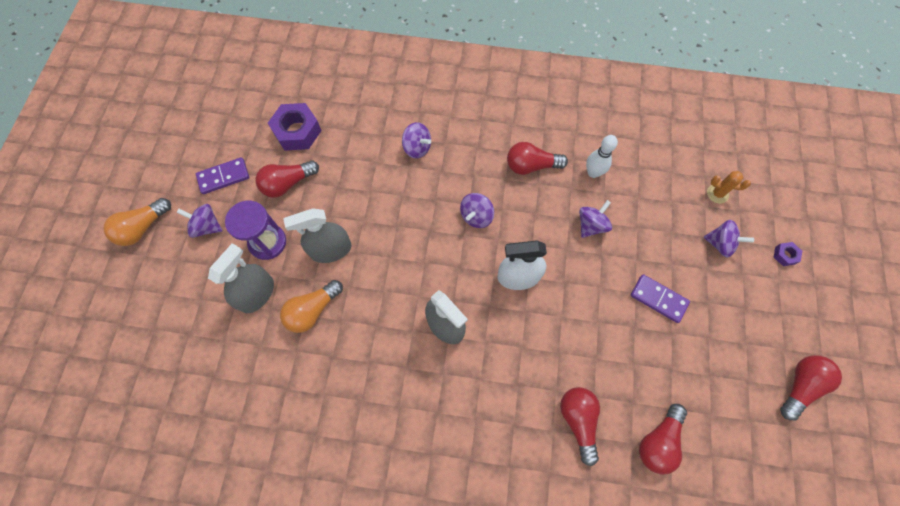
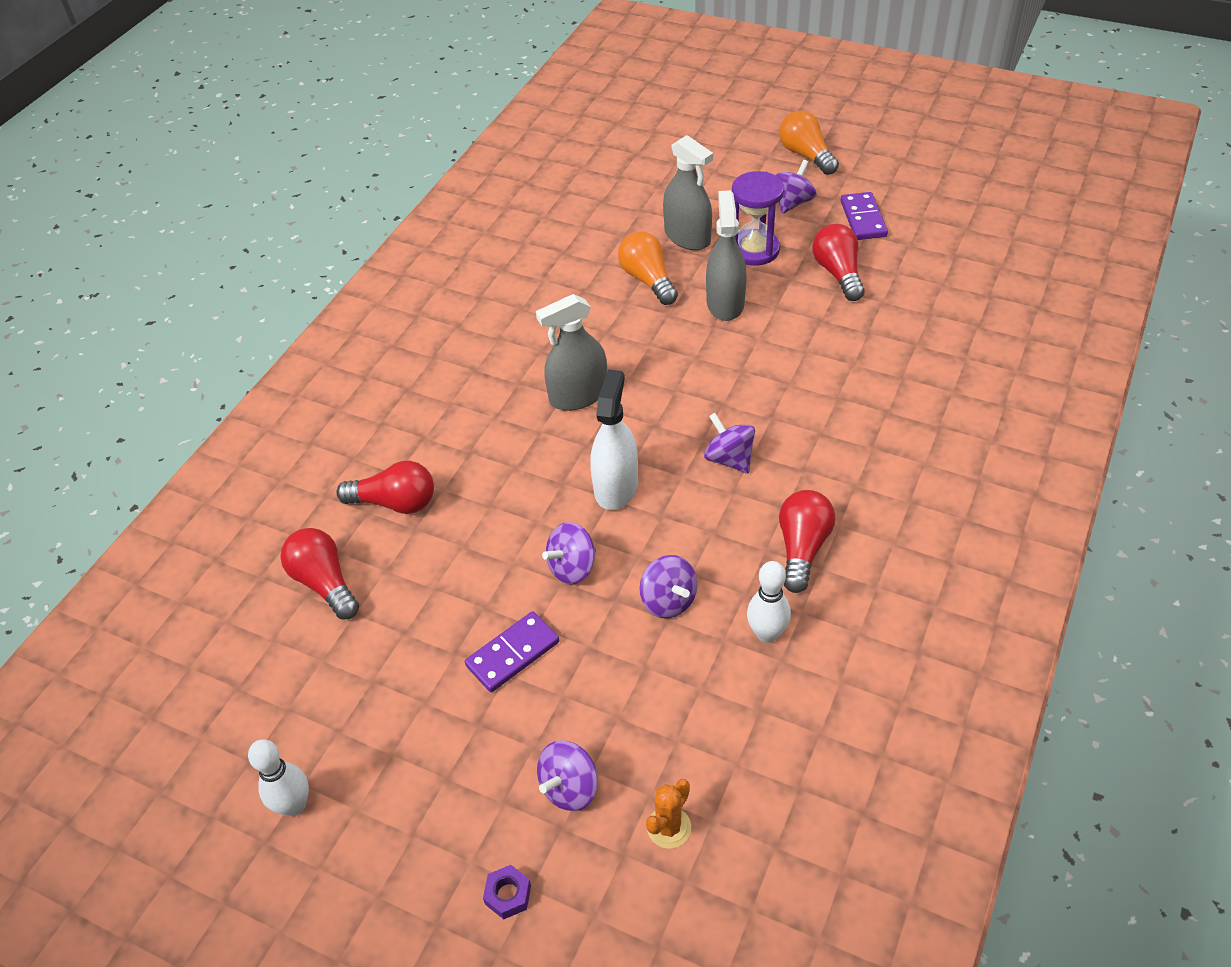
camera: 110 degrees right, 20 degrees down
(297, 131) = (925, 289): purple nut -> none
(417, 148) = (869, 412): purple spinning top -> purple spinning top (572, 567)
(800, 385) = (294, 805): red light bulb -> white bowling pin

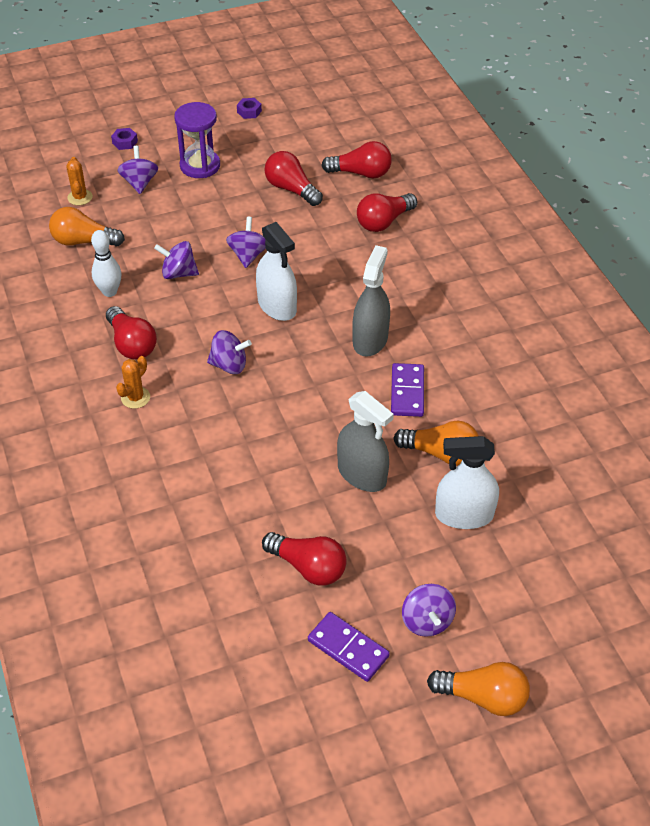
camera: 130 degrees right, 0 degrees up
(294, 805) = (249, 112): white bowling pin -> purple nut
(420, 622) = (291, 189): none -> red light bulb
(512, 654) = (229, 206): purple domino -> purple domino (407, 392)
(687, 237) = (464, 515): grey spray bottle -> white spray bottle
(731, 738) = (83, 241): none -> orange light bulb
(754, 250) = (398, 542): purple hourglass -> purple hourglass (200, 166)
(850, 487) = (135, 397): none -> orange cactus

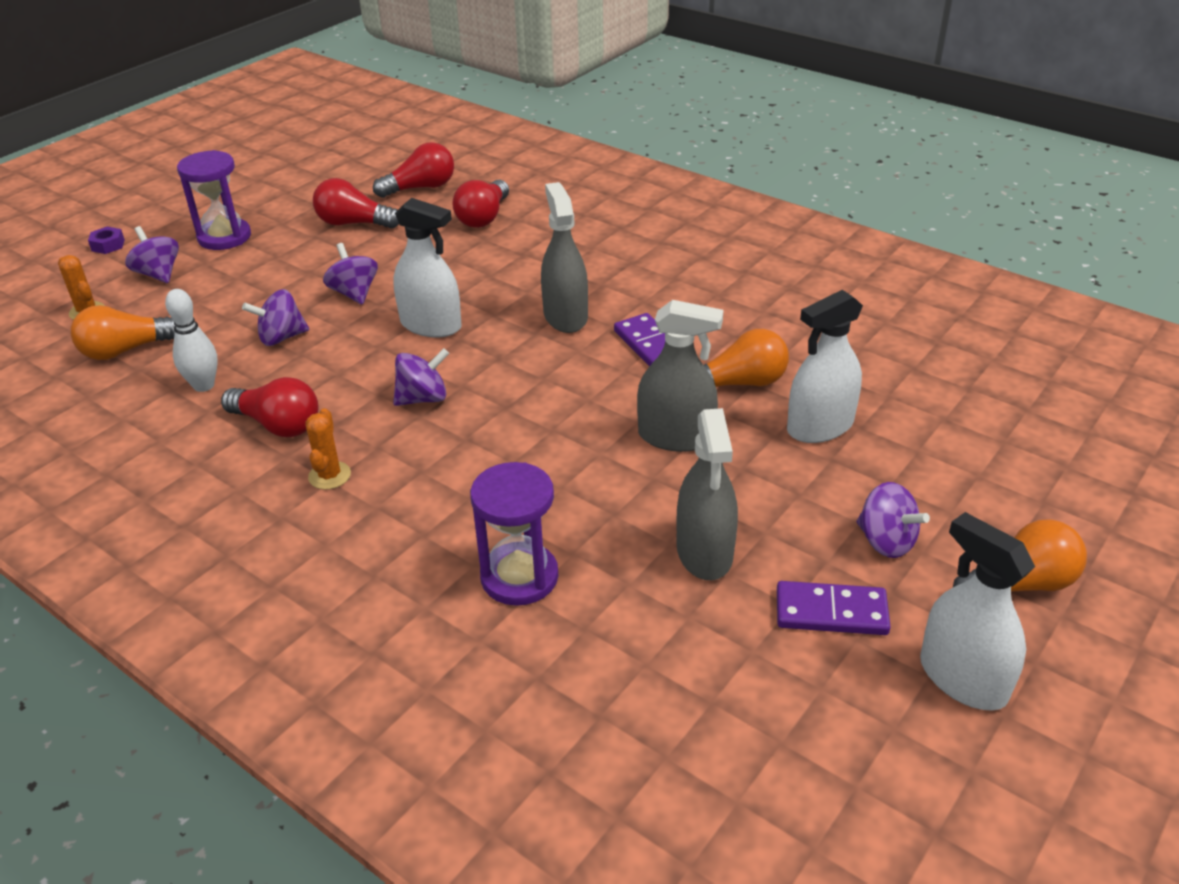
camera: 30 degrees left, 10 degrees down
(189, 525) = (519, 577): none -> purple hourglass
(249, 112) = (245, 177): purple nut -> none
(308, 567) = (704, 552): red light bulb -> grey spray bottle
(385, 734) = (962, 679): none -> white spray bottle

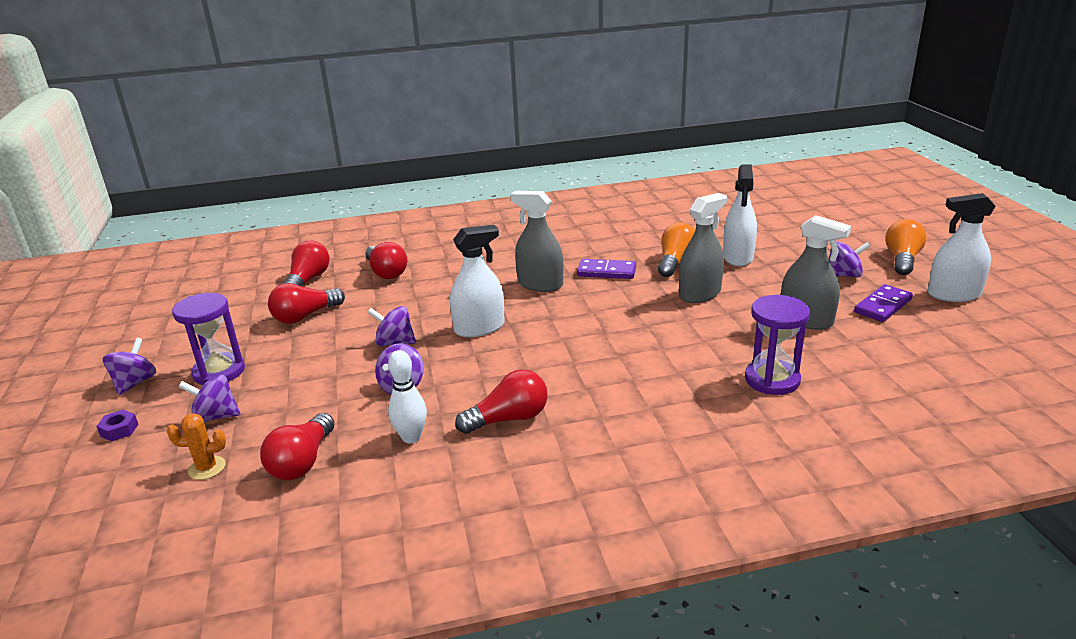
camera: 50 degrees left, 10 degrees down
(126, 350) = (302, 462): orange light bulb -> red light bulb
(329, 475) = (595, 415): orange cactus -> none
(423, 398) = (556, 355): purple spinning top -> purple spinning top (135, 383)

